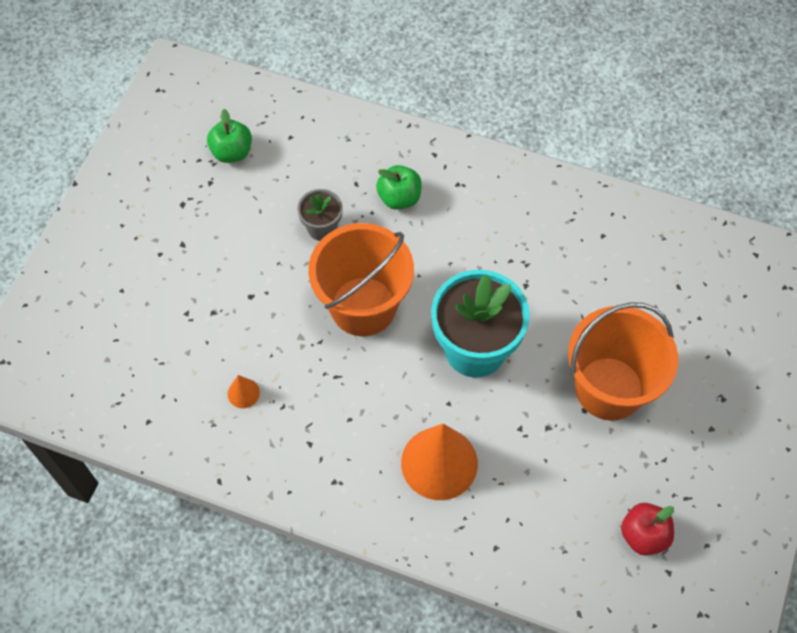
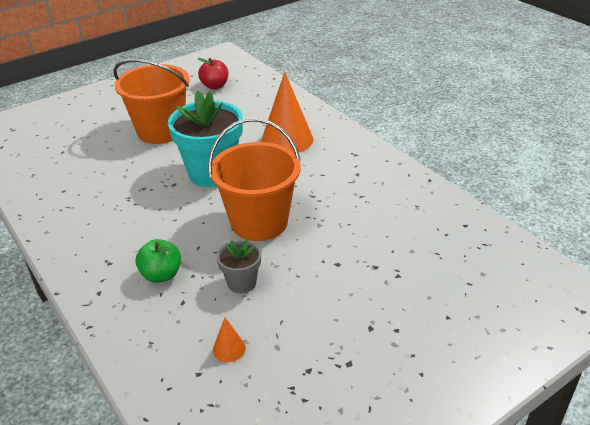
camera: 145 degrees left, 25 degrees down
(232, 152) = (265, 389): green apple -> none
(243, 393) = (384, 212): orange cone -> orange cone (229, 349)

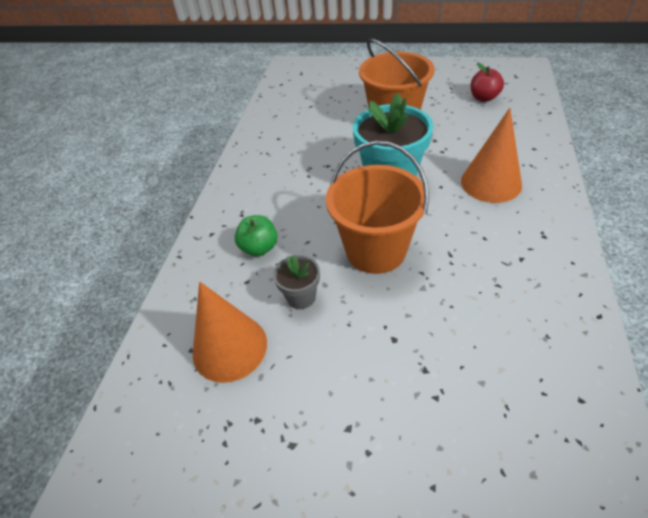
camera: 50 degrees right, 10 degrees up
(229, 349) = (229, 347): orange cone -> orange cone, size x2.31

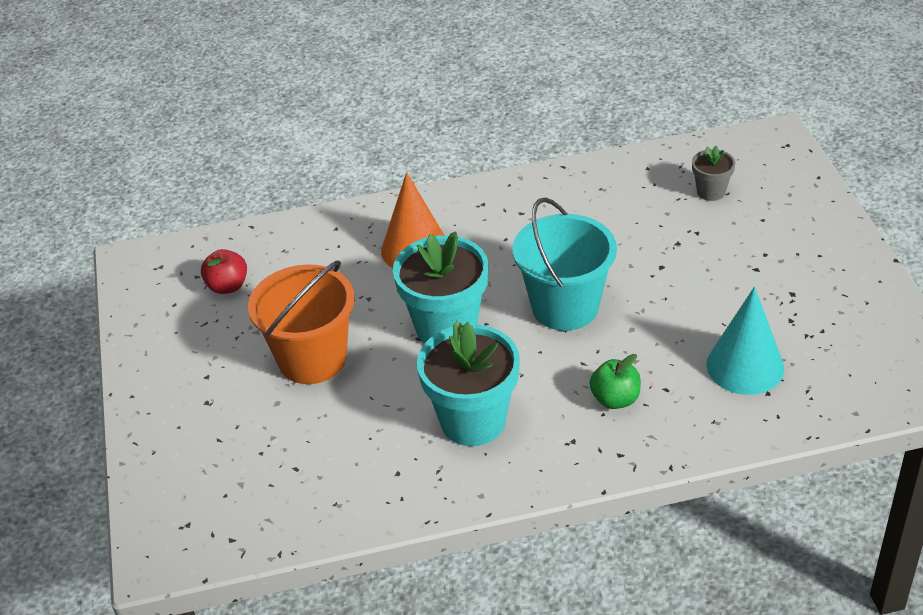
camera: 115 degrees left, 5 degrees down
(229, 347) = (745, 366): orange cone -> turquoise cone
(294, 174) = (473, 421): none -> turquoise flower pot
(301, 297) = (657, 340): grey flower pot -> grey flower pot (711, 192)
(375, 250) = (565, 307): orange bucket -> turquoise bucket

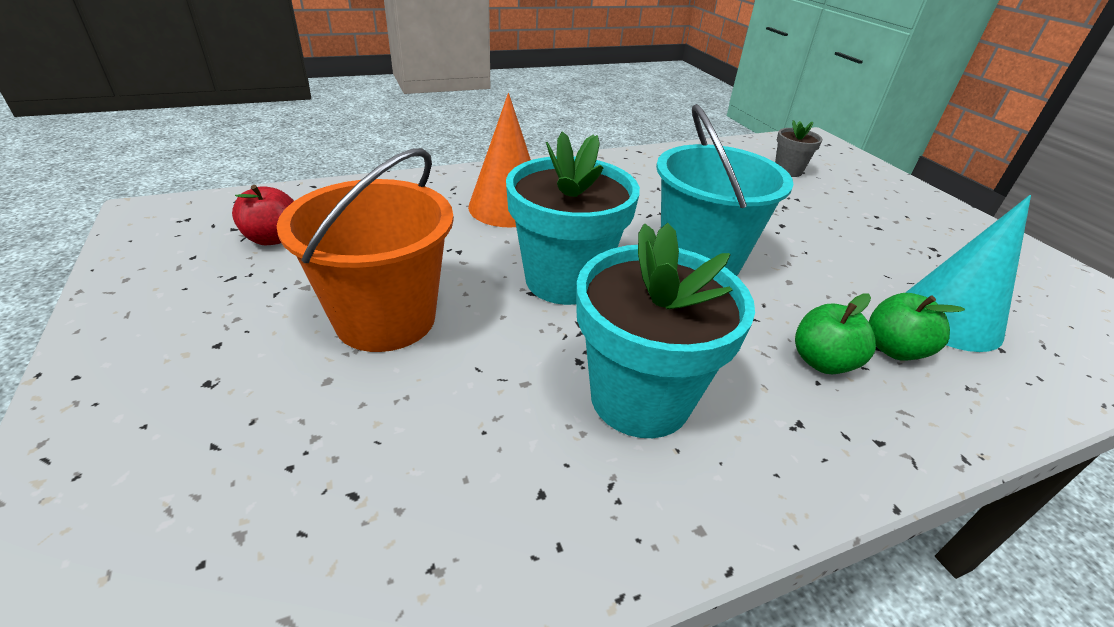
camera: 15 degrees left, 5 degrees down
(678, 391) = (893, 349): none -> green apple

